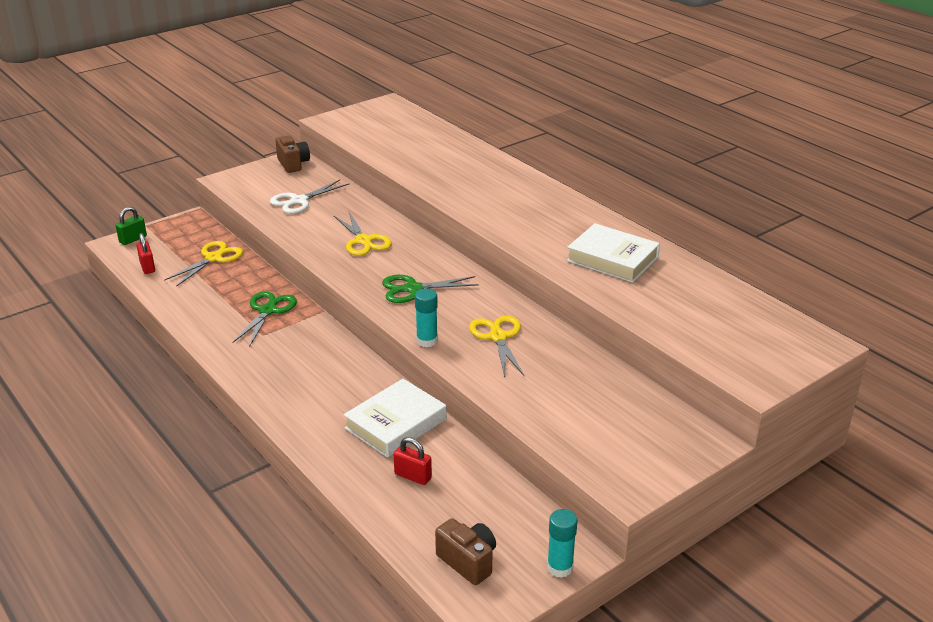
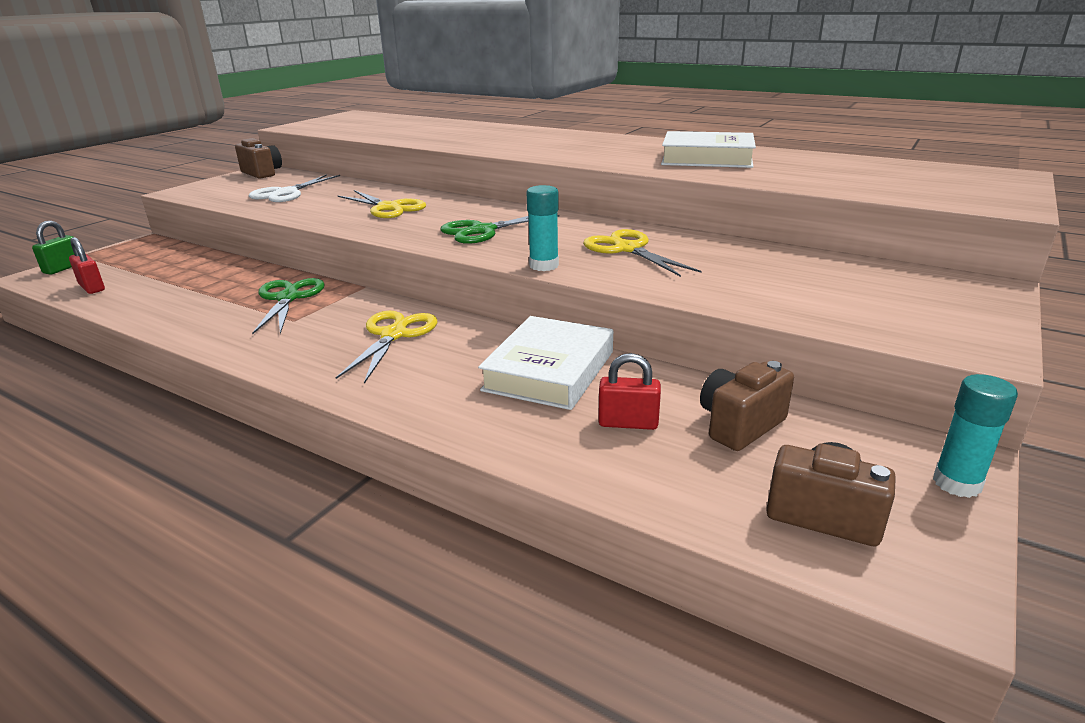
camera: 20 degrees left, 5 degrees down
(213, 258) = (187, 267): yellow scissors -> yellow scissors (393, 335)
(476, 496) = (740, 425): none -> brown camera

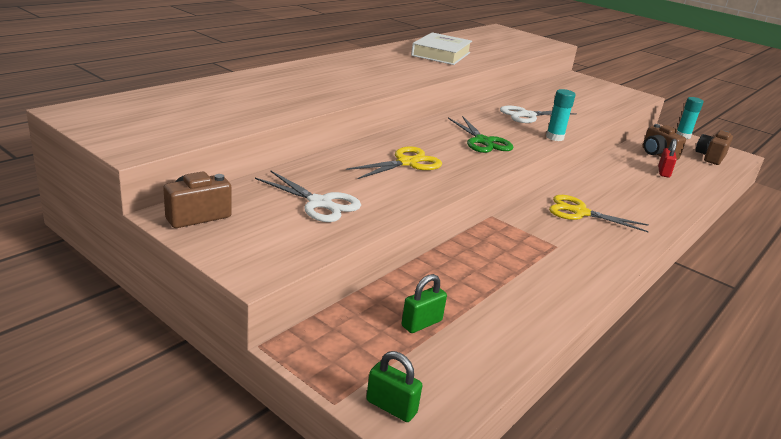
camera: 85 degrees left, 0 degrees up
(92, 288) = (470, 366): red padlock -> none
(159, 270) = (421, 323): none -> green padlock
(288, 298) = (514, 248): green scissors -> none
(549, 371) = (619, 178): white book -> none
(627, 249) = (527, 115): yellow scissors -> white scissors

